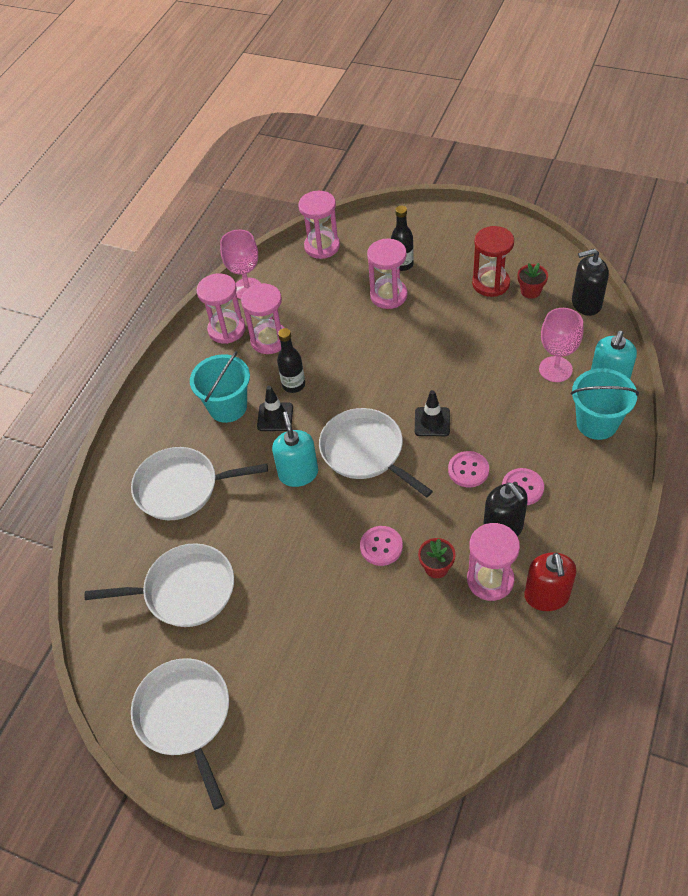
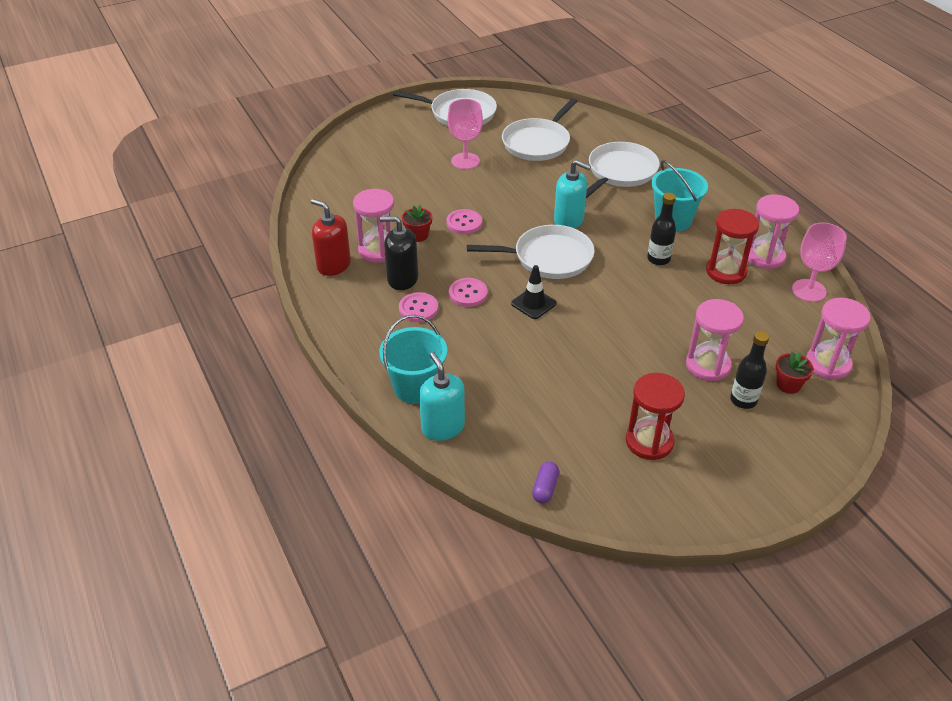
camera: 125 degrees right, 10 degrees down
(269, 340) = (726, 271): pink hourglass -> red hourglass
(275, 417) = (635, 235): black traffic cone -> none
(530, 291) = (607, 461): red flower pot -> red flower pot (788, 385)
(555, 369) = (496, 406): pink goblet -> pink goblet (465, 161)
(586, 303) = (545, 488): black soap dispenser -> purple capsule

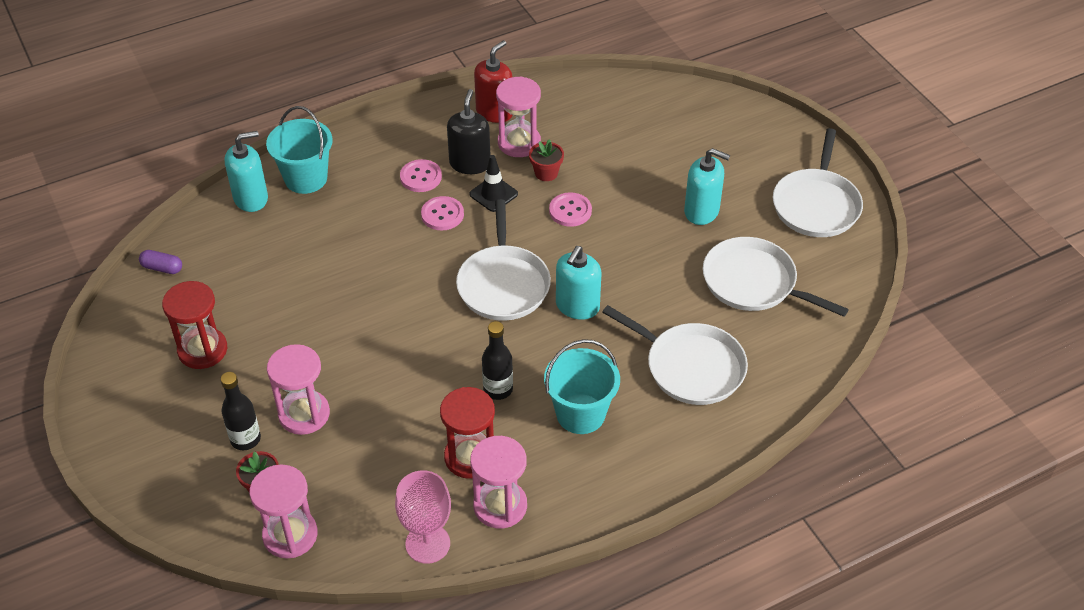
camera: 90 degrees right, 5 degrees up
(465, 161) = (701, 211): pink goblet -> turquoise soap dispenser
(533, 303) = (422, 268): black traffic cone -> black traffic cone (493, 194)

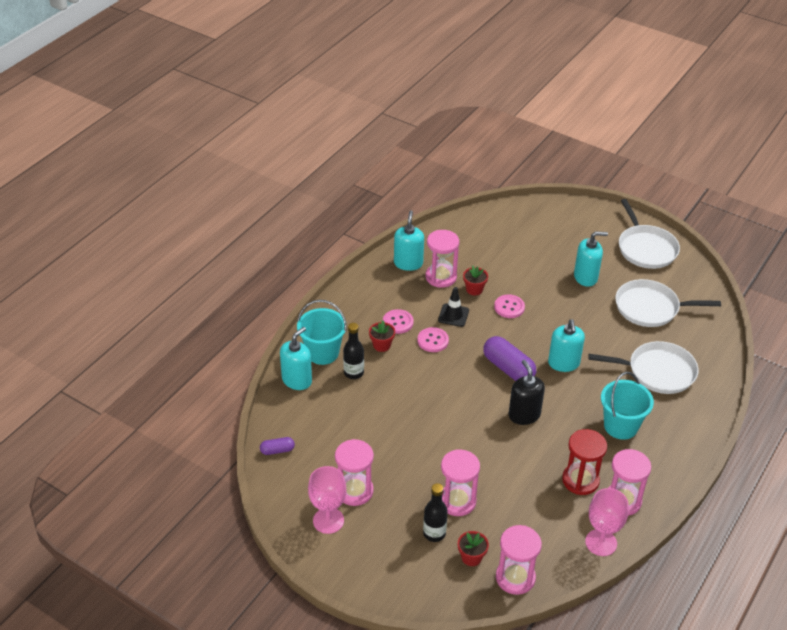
camera: 30 degrees left, 5 degrees down
(146, 370) = (328, 520): none -> pink goblet
(202, 350) = (354, 491): red hourglass -> pink hourglass
(379, 196) = (381, 345): none -> red flower pot
(470, 163) = (421, 302): black soap dispenser -> black soap dispenser (524, 415)
(494, 112) = (408, 263): red soap dispenser -> turquoise soap dispenser
(498, 389) = (561, 433): black bottle -> black bottle (353, 373)
(503, 284) = (508, 368): white pan -> purple capsule

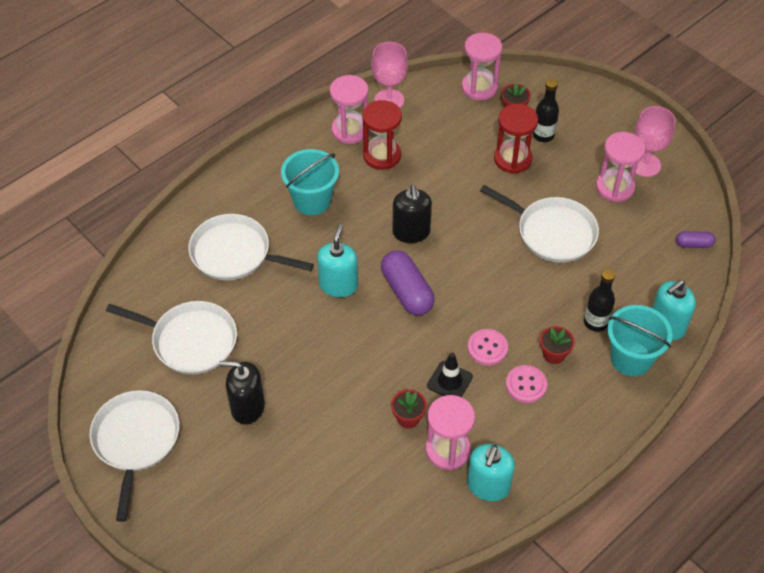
camera: 165 degrees left, 10 degrees up
(403, 437) = (552, 232): none -> white pan
(457, 501) = (512, 159): pink hourglass -> red hourglass
(509, 307) = (372, 379): pink button -> none
(585, 277) = (247, 407): turquoise soap dispenser -> black soap dispenser

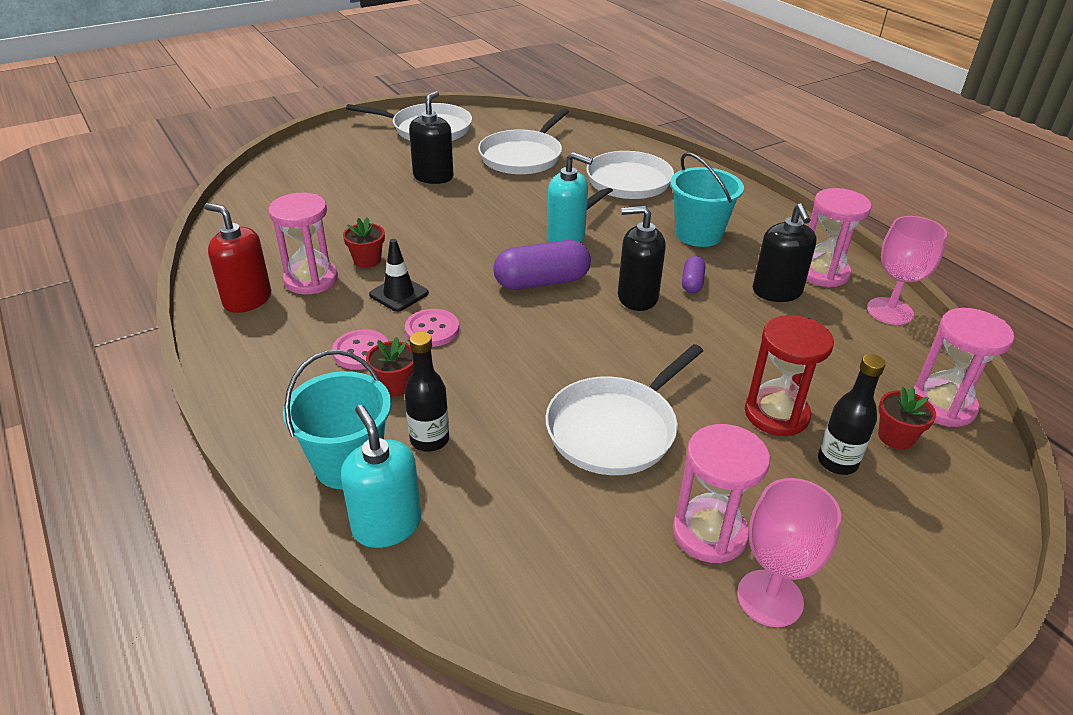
camera: 100 degrees right, 15 degrees down
(382, 155) = (777, 292): red hourglass -> black soap dispenser
(488, 486) = (247, 299): turquoise soap dispenser -> red soap dispenser
(693, 244) = (552, 622): purple capsule -> purple capsule (692, 283)

